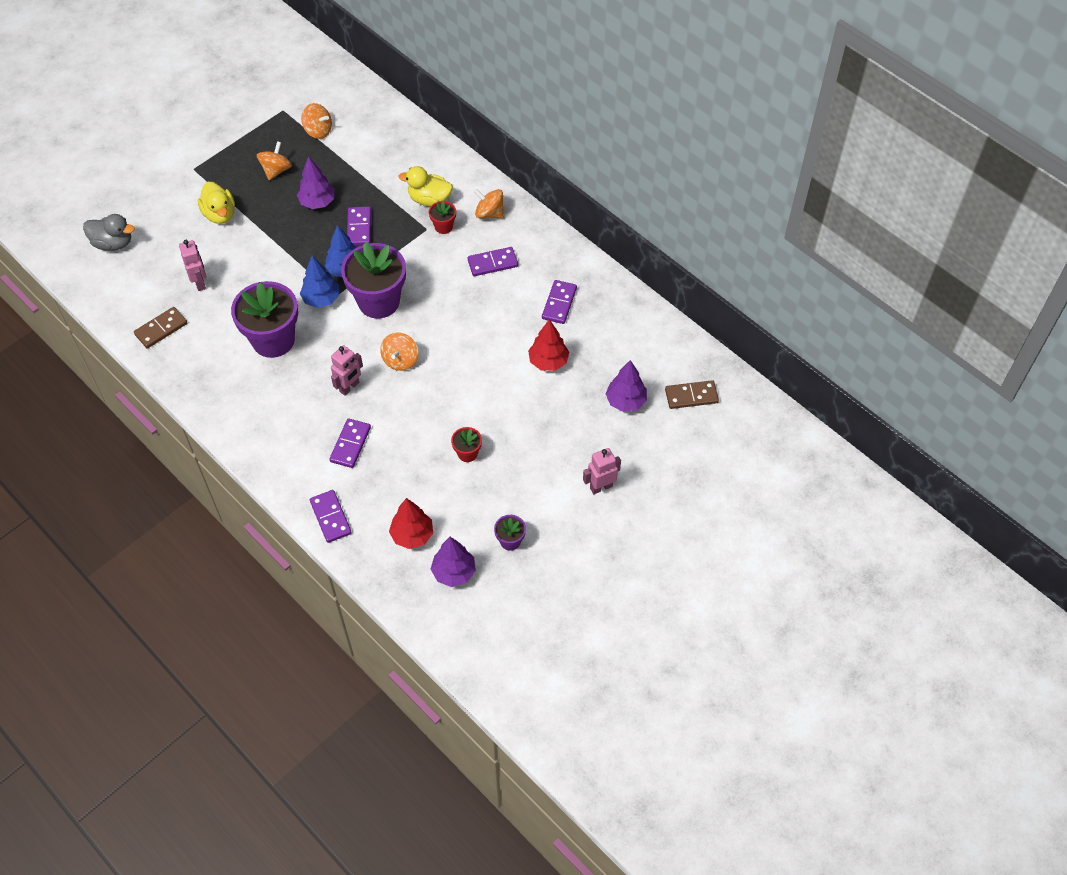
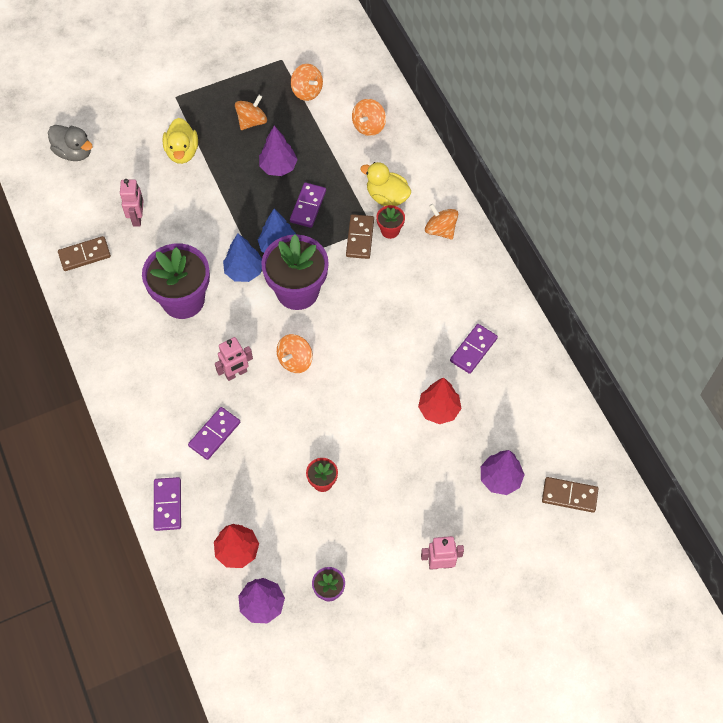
camera: 20 degrees right, 5 degrees up
(388, 145) = (369, 126): none -> orange spinning top
(418, 240) = (360, 238): none -> brown domino
(492, 263) = (423, 285): purple domino -> none

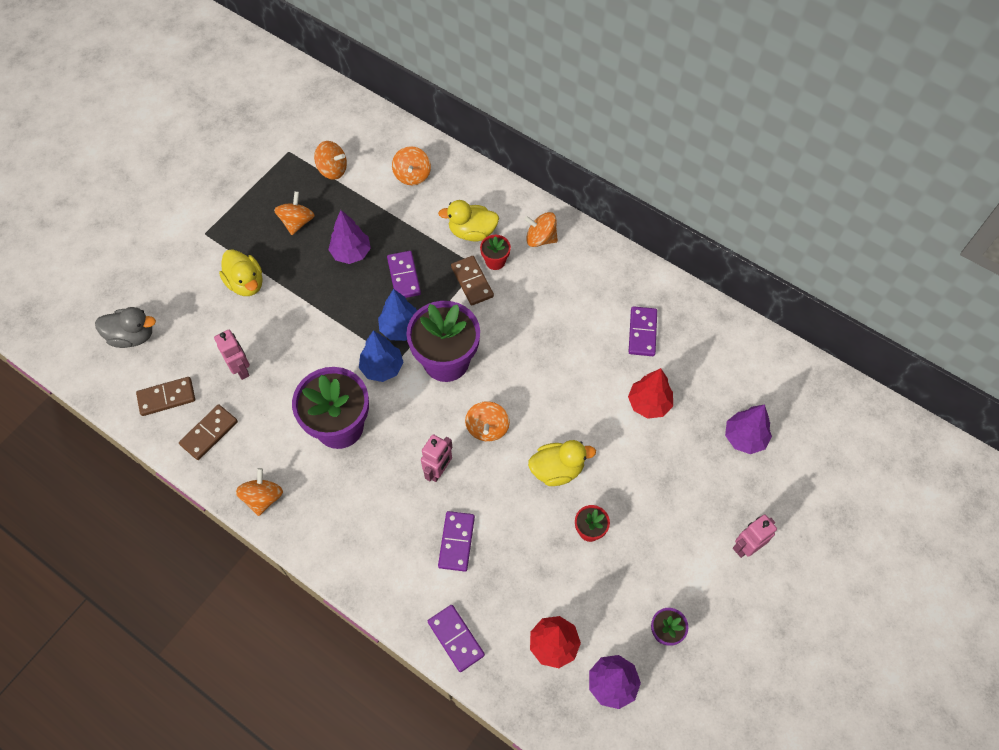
camera: 30 degrees left, 0 degrees up
(93, 324) = (263, 498): none -> orange spinning top
(328, 422) = (557, 470): none -> yellow duck
(569, 495) = (812, 420): brown domino -> brown domino (166, 397)

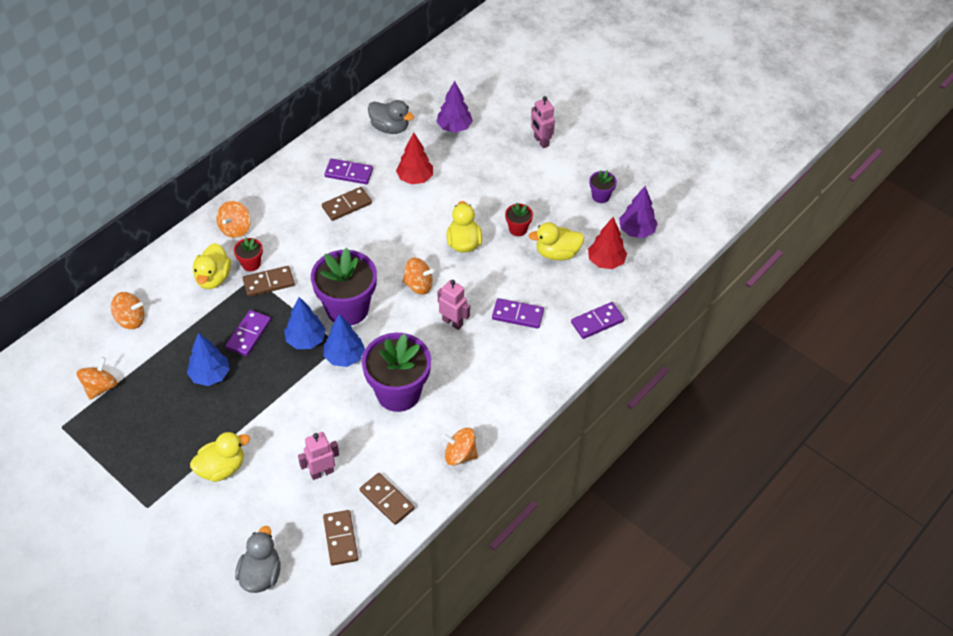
camera: 85 degrees left, 10 degrees down
(297, 222) = (158, 421): orange spinning top -> none
(351, 253) = (210, 375): purple tree -> blue tree
(403, 276) = (249, 334): purple domino -> purple domino turned 60 degrees counterclockwise
(558, 581) = (557, 253): none -> yellow duck
(593, 338) = (347, 205): none -> brown domino
(725, 365) = (390, 128): none -> grey duck

